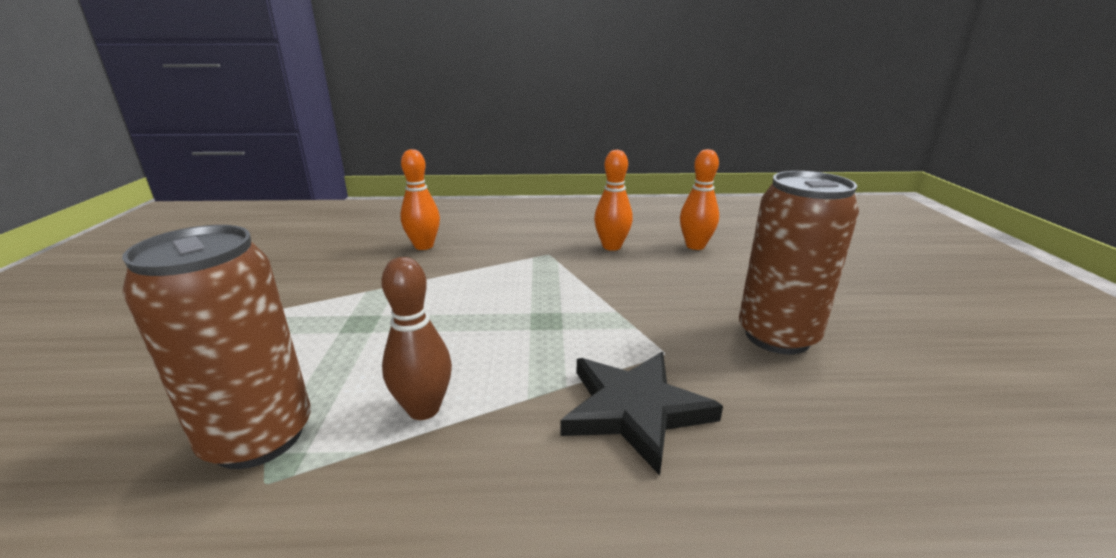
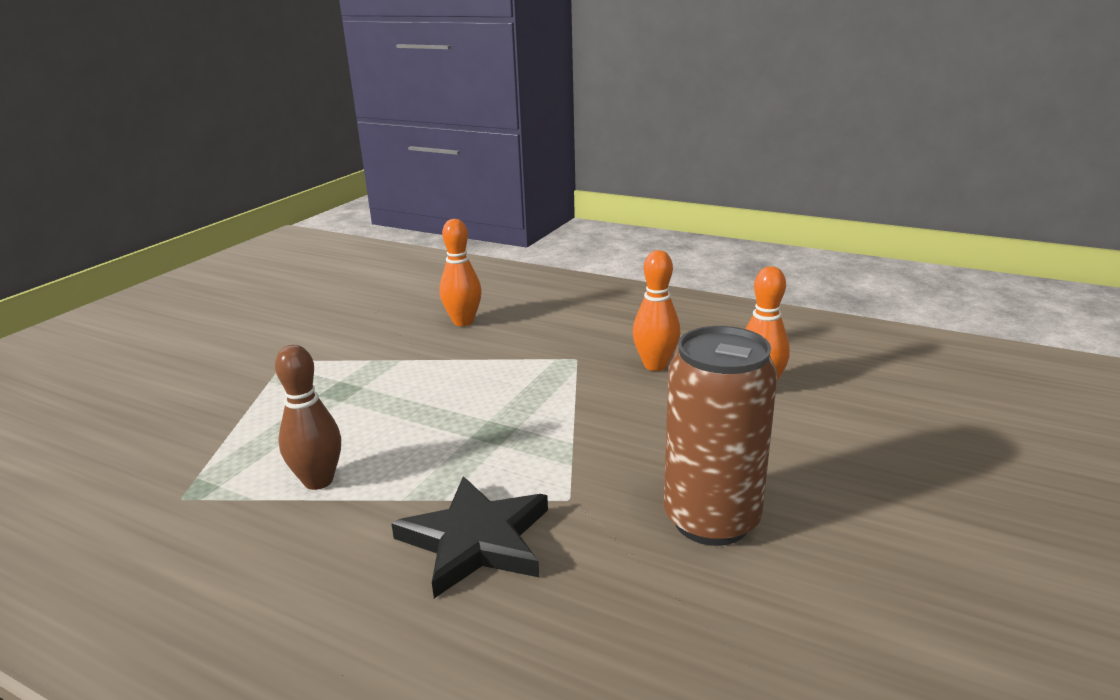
camera: 30 degrees right, 0 degrees up
(258, 437) = (201, 464): brown can -> none

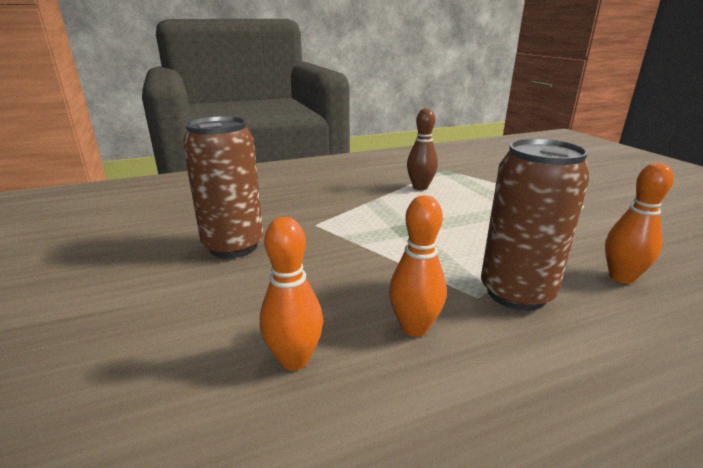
camera: 130 degrees right, 0 degrees up
(476, 540) = (325, 200): black star -> none
(548, 347) = (516, 293): none -> brown can

